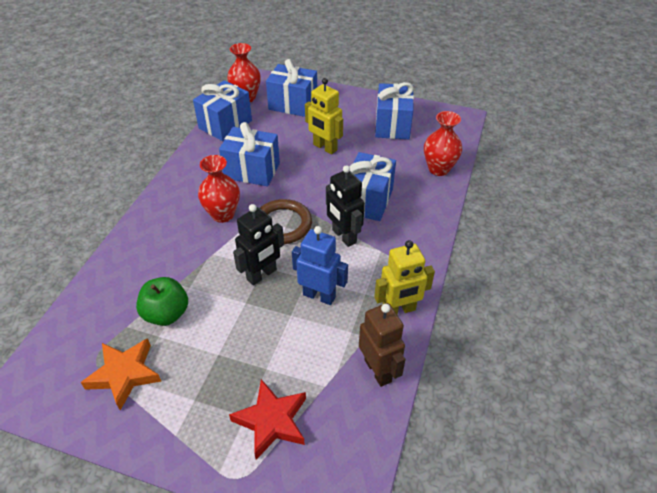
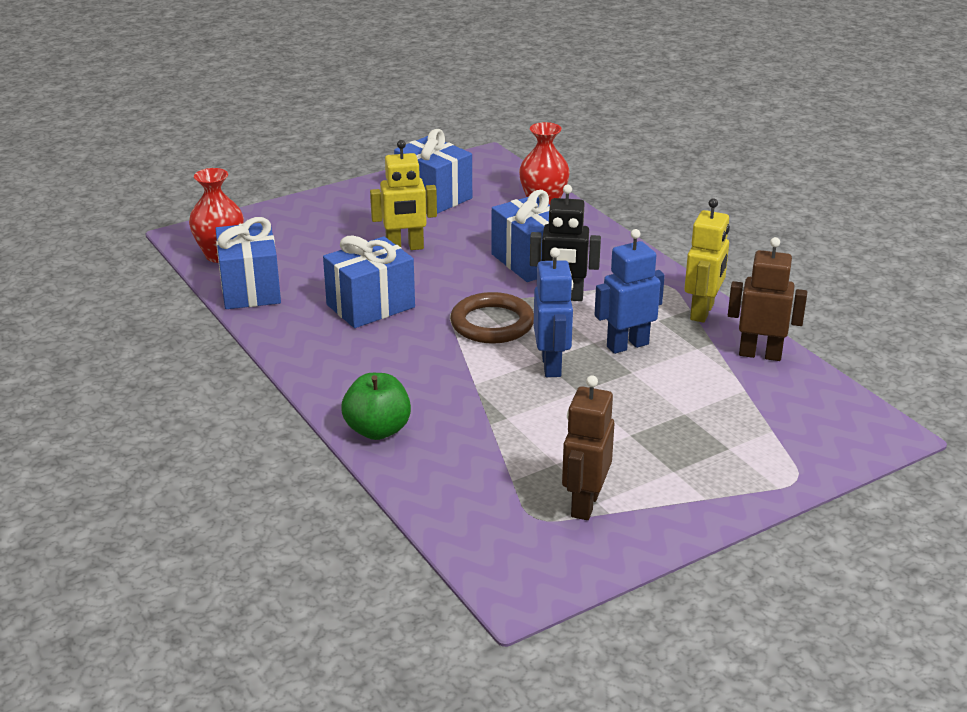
camera: 50 degrees left, 15 degrees down
(124, 374) = (584, 504): orange star -> brown robot
(166, 314) = (529, 446): green apple -> green apple (377, 430)
(223, 214) = (418, 353): red vase -> none
(262, 275) = (552, 366): black robot -> blue robot
(272, 421) = (752, 435): red star -> none
(293, 104) = (290, 233): blue gift -> none

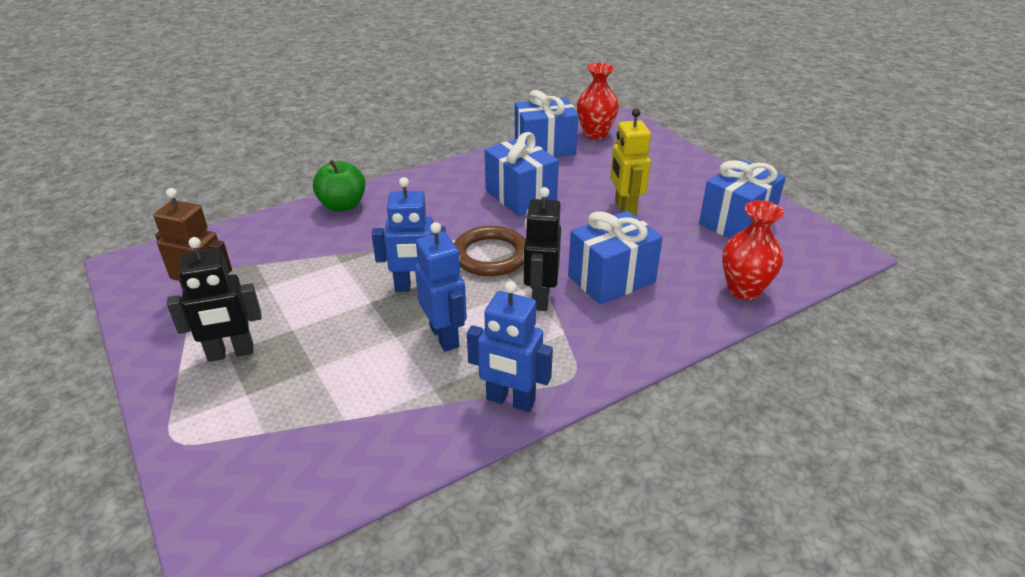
camera: 90 degrees right, 5 degrees up
(674, 468) = (231, 353): none -> black robot
(702, 312) = (510, 400): yellow robot -> blue robot
(760, 354) = (413, 442): brown robot -> none

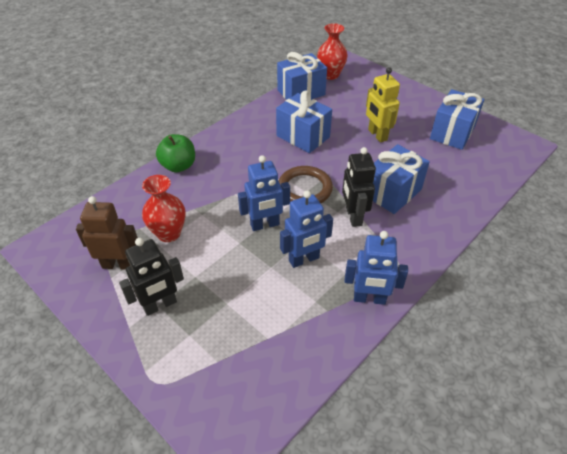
camera: 15 degrees left, 10 degrees up
(445, 336) = (304, 259): blue robot -> blue robot turned 105 degrees clockwise
(744, 290) = (477, 185): red vase -> red vase (169, 233)

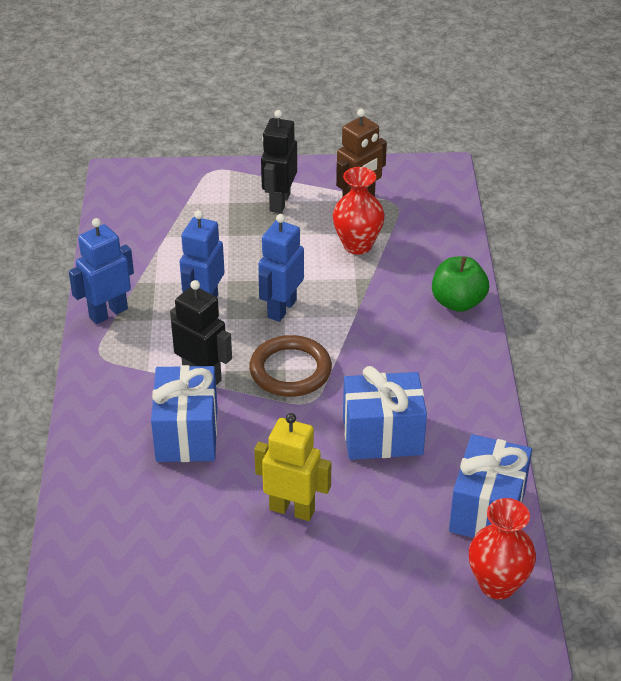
camera: 135 degrees right, 5 degrees down
(452, 133) = (191, 594): blue gift -> none

